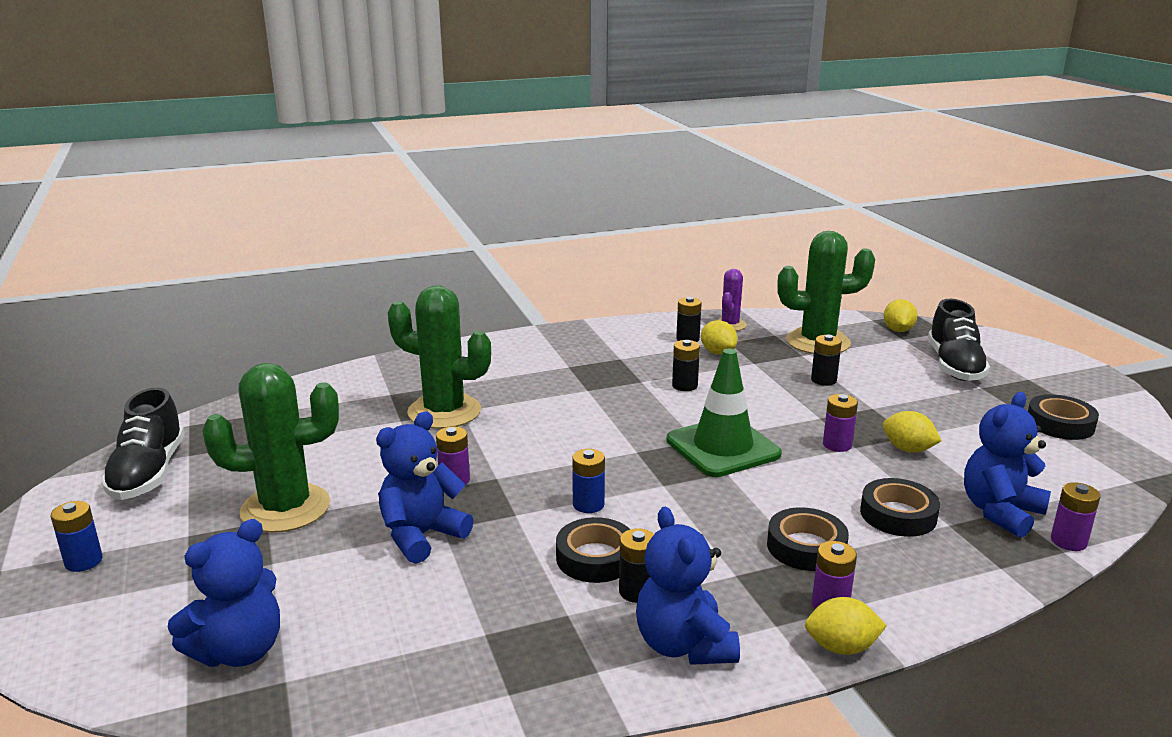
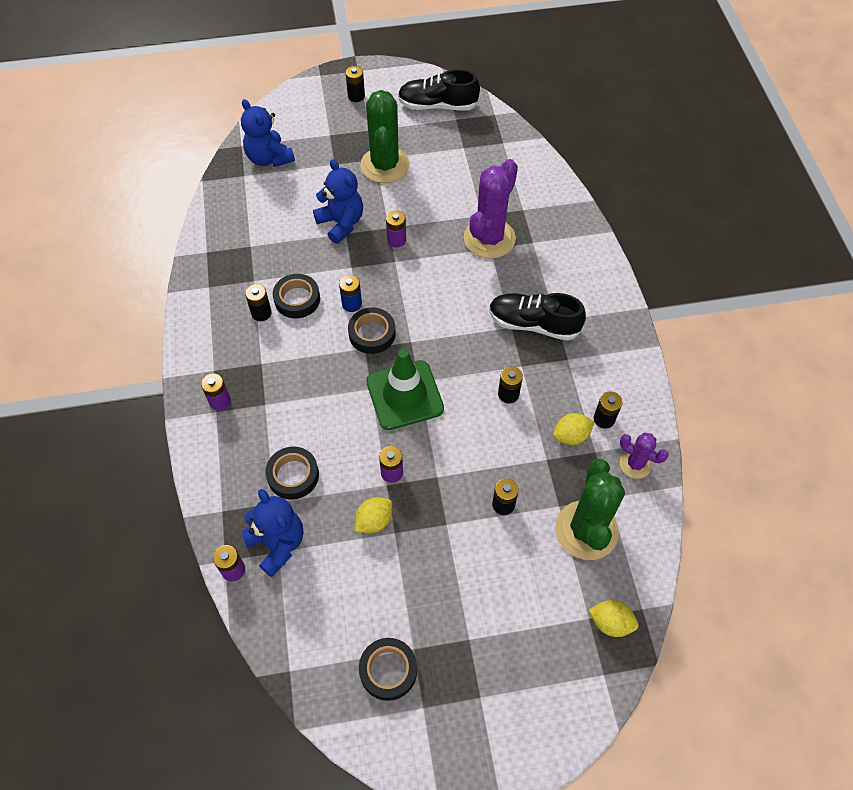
camera: 100 degrees right, 35 degrees up
(83, 561) = (356, 96): blue battery -> black battery
(444, 412) = (489, 238): green cactus -> purple cactus
(684, 645) = (213, 325): blue teddy bear -> none
(806, 547) = (275, 408): black tape -> black tape (372, 334)
(841, 647) = (186, 394): yellow lemon -> none
(954, 366) = (517, 637): black shoe -> black shoe (533, 324)

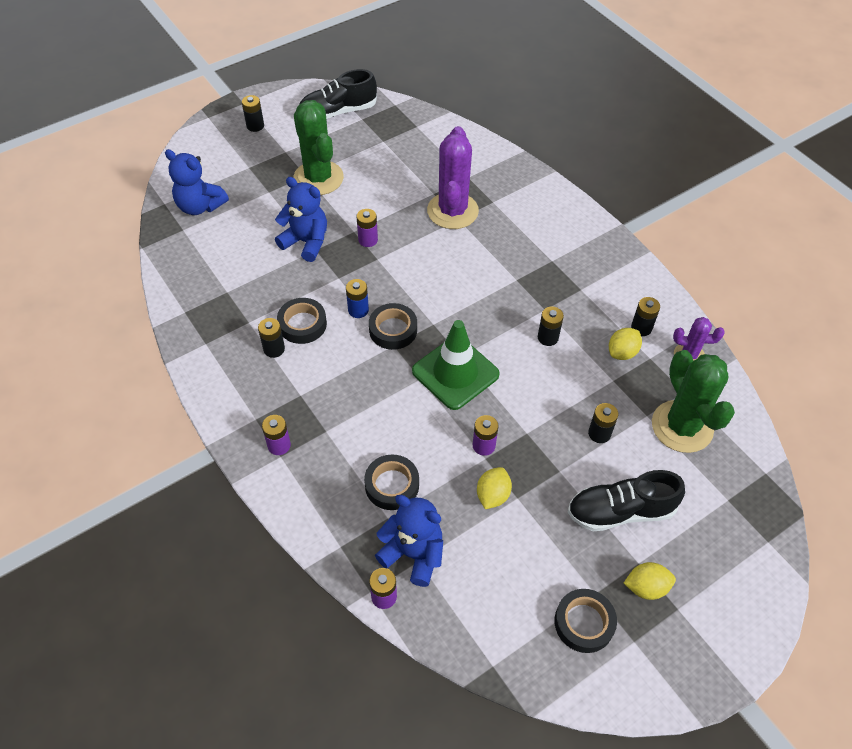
camera: 25 degrees left, 5 degrees down
(533, 324) = (534, 270): black shoe -> black shoe (620, 511)
(610, 623) = (747, 496): yellow lemon -> yellow lemon (646, 587)

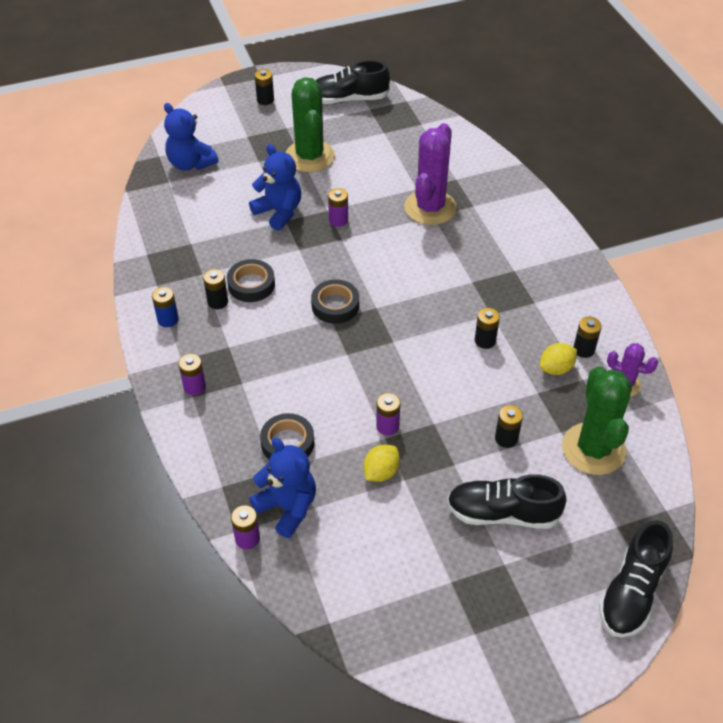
camera: 15 degrees right, 5 degrees down
(358, 310) = (308, 282): blue battery -> blue battery (168, 319)
(455, 373) = (382, 355): green traffic cone -> none
(584, 623) = (431, 605): black tape -> none
(646, 587) = (504, 587): yellow lemon -> none
(762, 563) = (632, 592): none -> black shoe

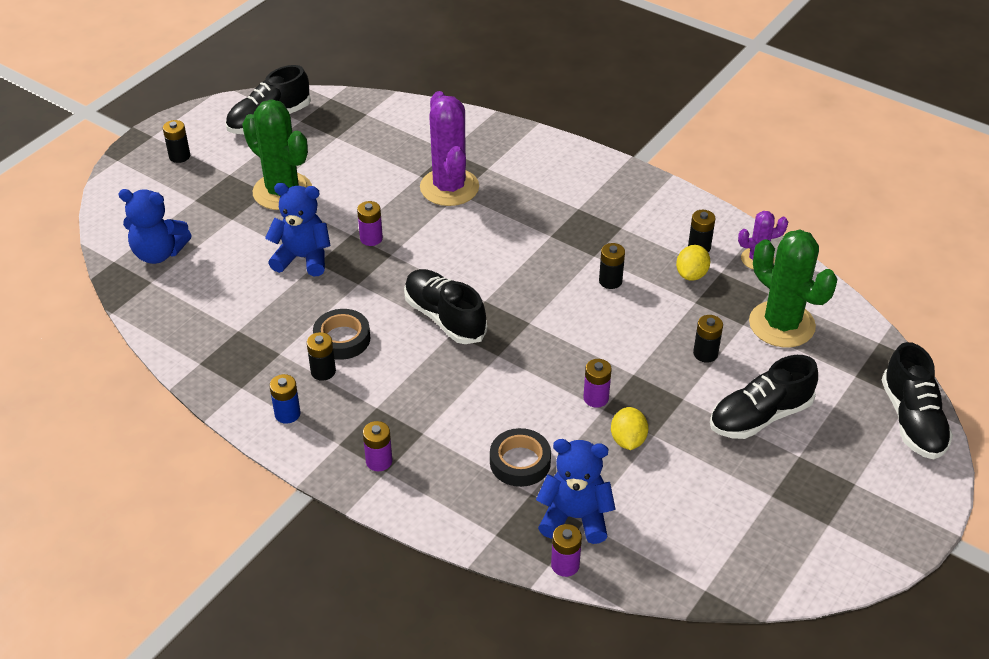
camera: 35 degrees left, 5 degrees down
(335, 305) = (444, 317): black tape -> black shoe

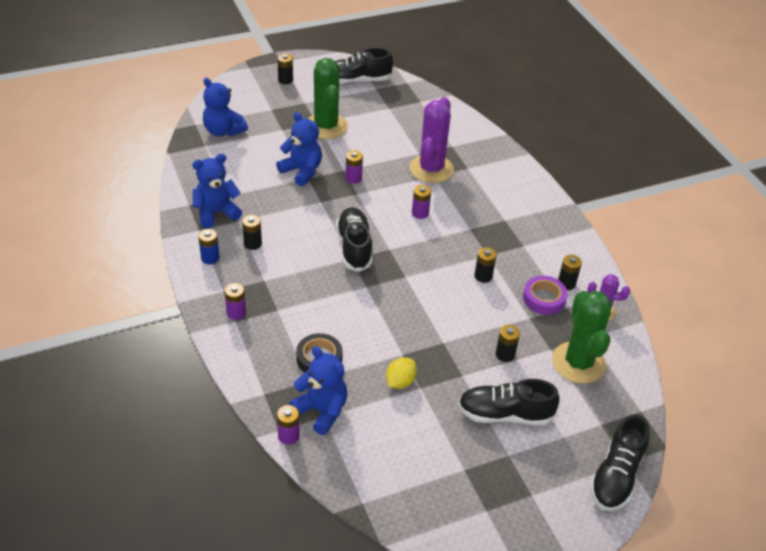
camera: 30 degrees right, 0 degrees up
(244, 356) = (216, 213): none -> blue teddy bear
(342, 339) = (281, 230): black tape -> none
(596, 398) = (404, 345): purple battery -> purple battery (420, 213)
(691, 274) = (544, 298): yellow lemon -> purple tape

